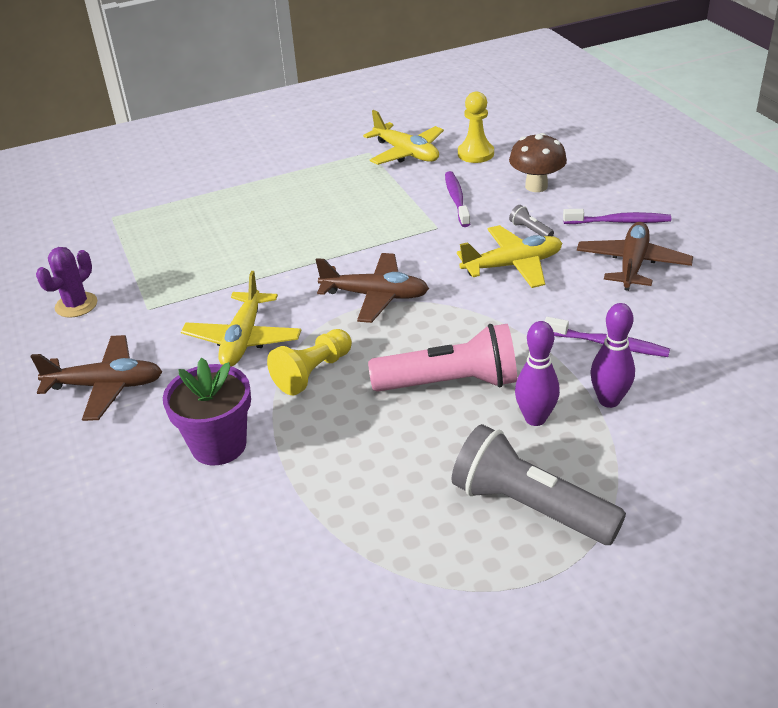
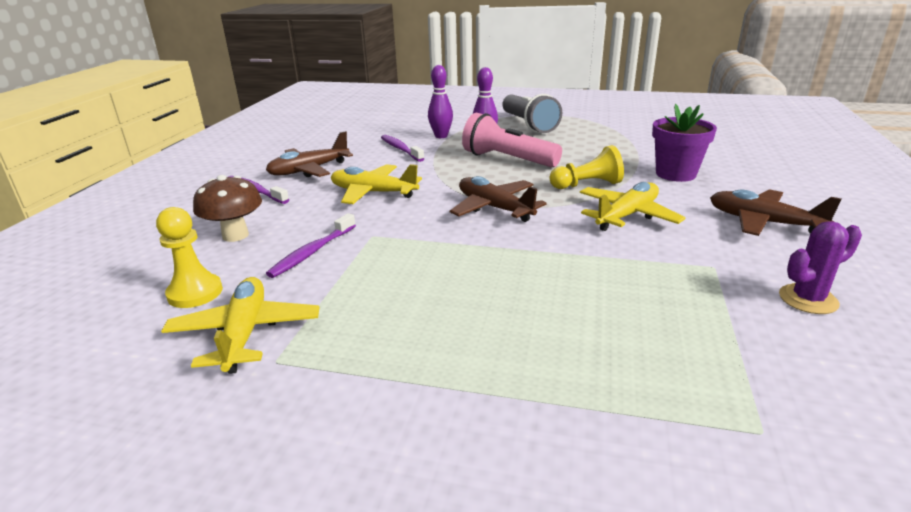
camera: 145 degrees left, 10 degrees down
(530, 230) = (316, 207): grey flashlight -> none

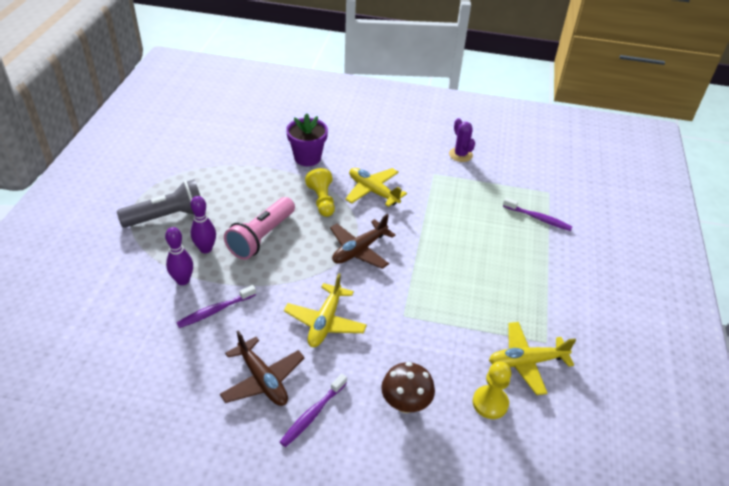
camera: 95 degrees left, 15 degrees up
(312, 252) = (429, 347): purple toothbrush -> purple toothbrush (538, 218)
(763, 222) = (383, 144): brown plane -> none

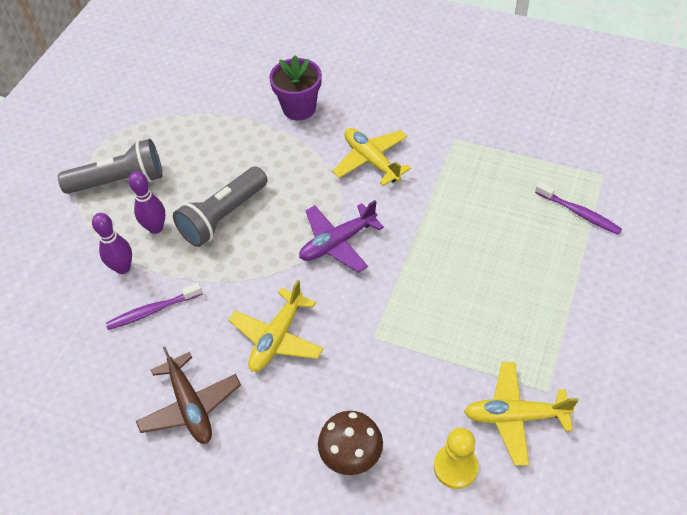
camera: 15 degrees right, 10 degrees up
(261, 237) = (223, 216): pink flashlight -> grey flashlight
(313, 414) = (239, 456): purple toothbrush -> none
(322, 200) = (305, 170): yellow pawn -> none
(359, 250) = (337, 243): brown plane -> purple plane
(460, 155) = (496, 113): purple cactus -> none

